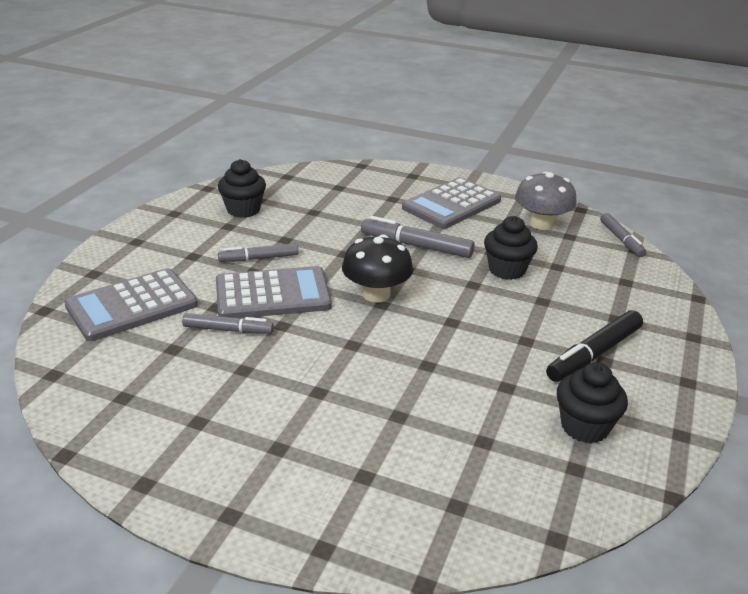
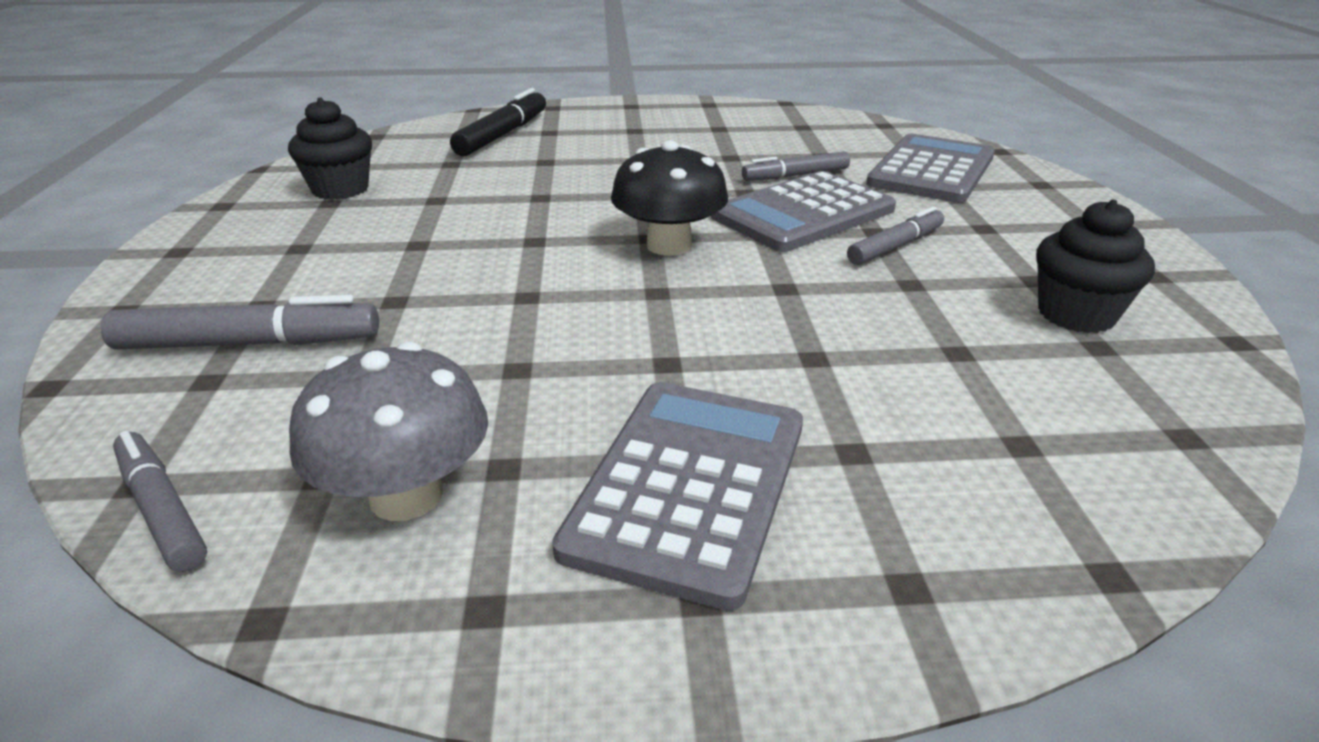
camera: 155 degrees right, 0 degrees up
(417, 246) = (676, 336): grey marker -> grey marker (248, 343)
(506, 270) = (472, 337): black cupcake -> none
(594, 354) = (312, 251): black marker -> black marker (502, 135)

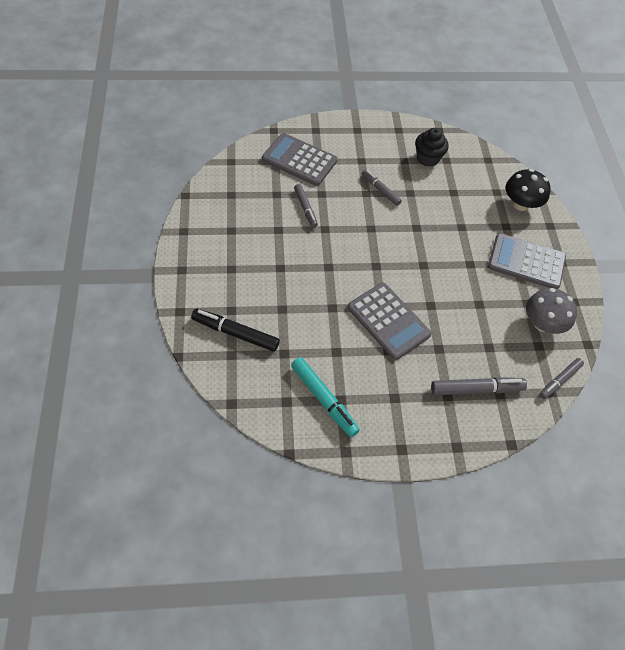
camera: 95 degrees left, 25 degrees up
(248, 343) = (476, 389): grey marker -> grey marker turned 90 degrees clockwise
(340, 189) = (323, 399): black cupcake -> turquoise marker
(669, 245) = (384, 259): black mushroom -> black mushroom (520, 204)
(803, 213) = (350, 212): grey calculator -> grey calculator (388, 321)

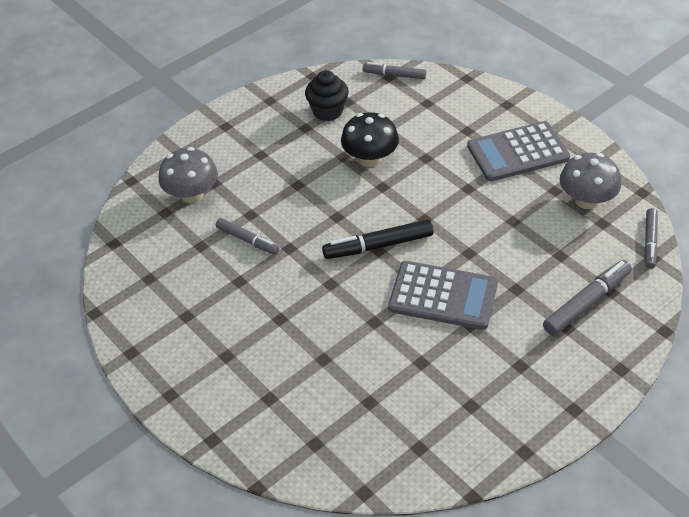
camera: 30 degrees left, 10 degrees down
(236, 333) = (298, 418): black marker -> black marker (379, 246)
(299, 160) = (192, 195): grey calculator -> grey mushroom
(323, 399) = (453, 417): turquoise marker -> none
(380, 190) = (310, 172): grey marker -> grey marker (394, 75)
(520, 204) = (461, 101): black mushroom -> black mushroom (370, 158)

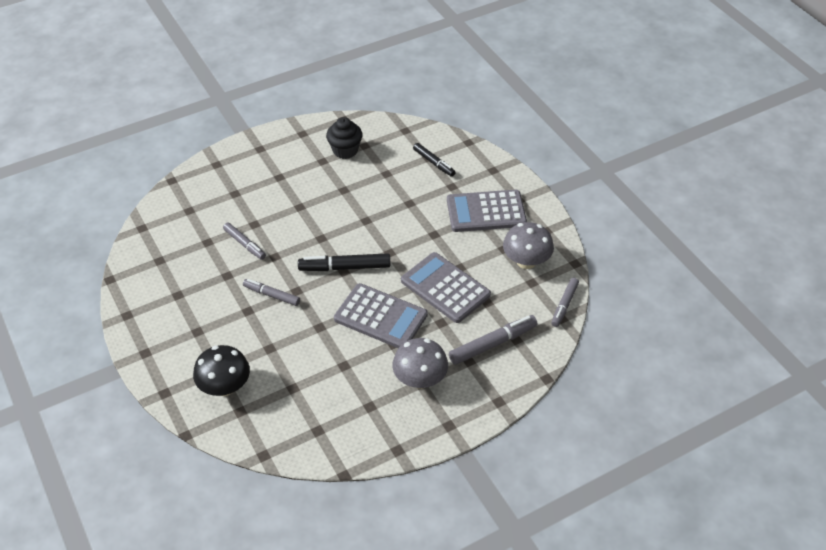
camera: 10 degrees right, 0 degrees up
(192, 195) = (214, 200): grey mushroom -> grey mushroom (420, 379)
(370, 158) = (364, 195): black mushroom -> black mushroom (225, 387)
(394, 75) = (410, 129): grey marker -> grey marker (272, 295)
(436, 107) = (433, 163): none -> black marker
(505, 248) = (445, 288): none -> grey calculator

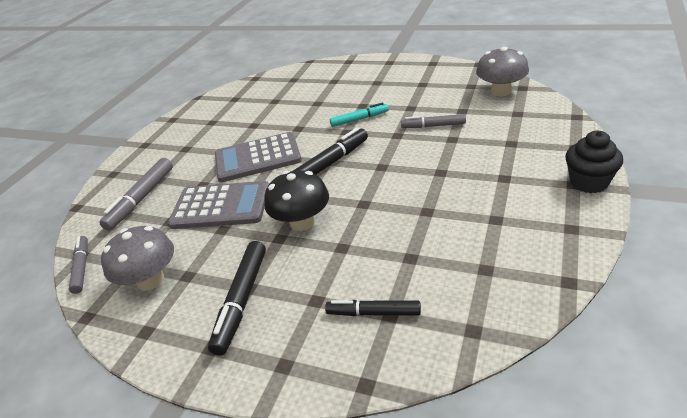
camera: 145 degrees right, 10 degrees down
(225, 387) = (318, 79): black mushroom -> black mushroom (302, 222)
(272, 295) = (359, 119): grey marker -> turquoise marker
(345, 150) = (494, 247): black cupcake -> black cupcake (589, 182)
(420, 379) = (187, 150): grey mushroom -> grey mushroom (501, 91)
(486, 212) = (242, 300): grey calculator -> black marker

